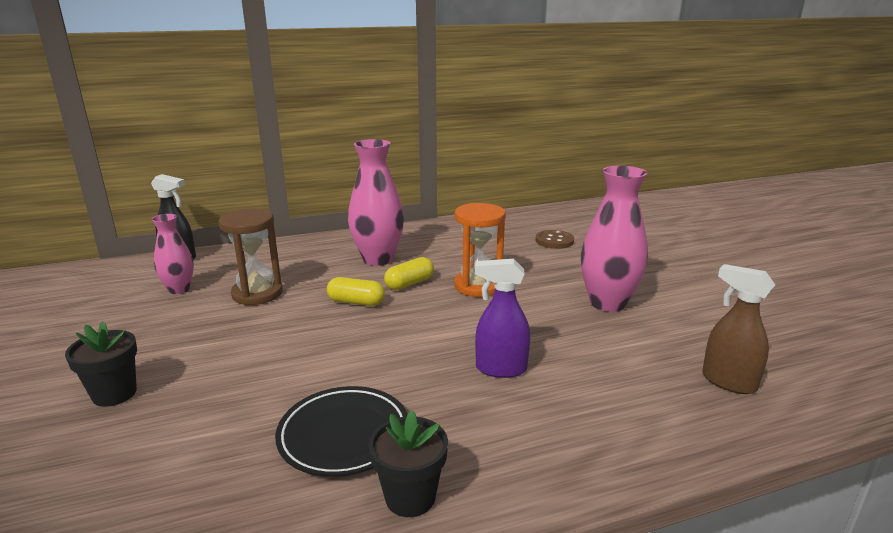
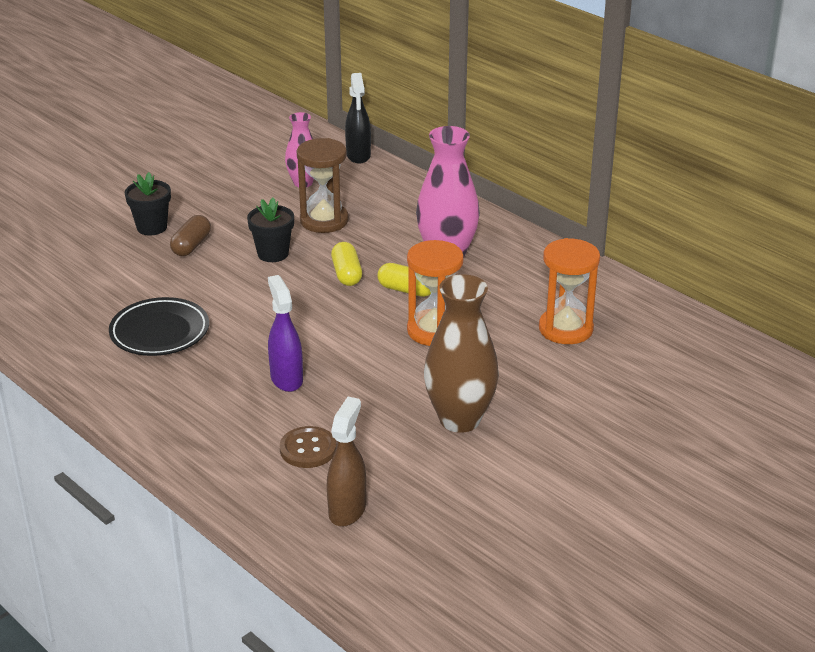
camera: 65 degrees right, 10 degrees up
(194, 374) = (191, 246): none -> brown capsule
(410, 497) = (115, 377): black flower pot -> black flower pot (273, 254)
(514, 244) = (565, 329): none -> orange hourglass
(554, 241) = (605, 355): brown button -> brown button (308, 449)
(607, 303) = (460, 419): pink vase -> brown vase

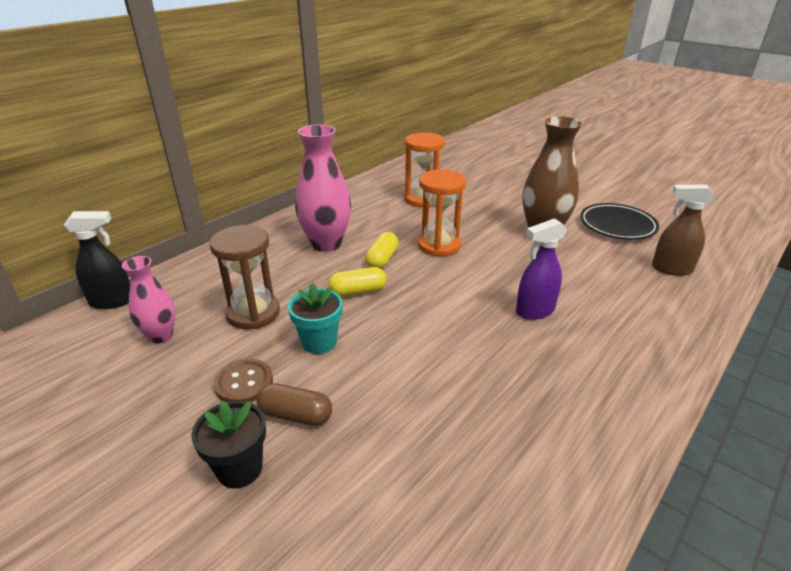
camera: 95 degrees left, 0 degrees up
(160, 332) = (492, 412): black plate -> black plate (617, 225)
(273, 254) = (319, 342): black flower pot -> turquoise flower pot
(308, 449) = (619, 291): brown button -> brown button (244, 383)

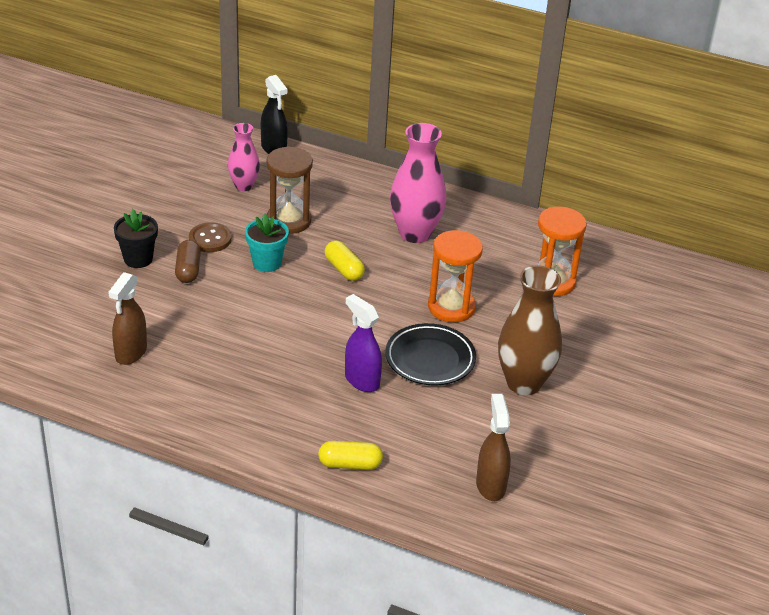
camera: 70 degrees right, 5 degrees up
(382, 259) = (404, 274): yellow capsule -> yellow capsule (350, 464)
(457, 513) = (131, 353): none -> brown spray bottle
(617, 225) = (577, 447): black plate -> black plate (430, 359)

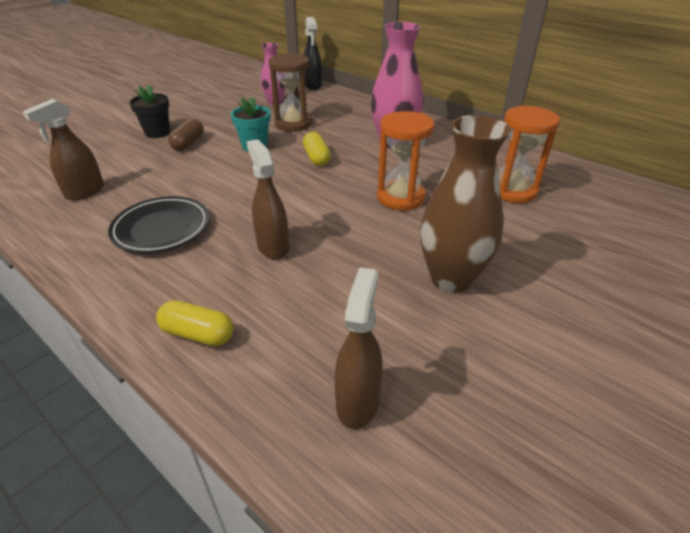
camera: 20 degrees right, 0 degrees up
(210, 239) = (223, 127): brown button -> none
(361, 380) = (273, 247): purple spray bottle -> brown spray bottle
(430, 359) = (356, 238): black plate -> black plate (162, 229)

